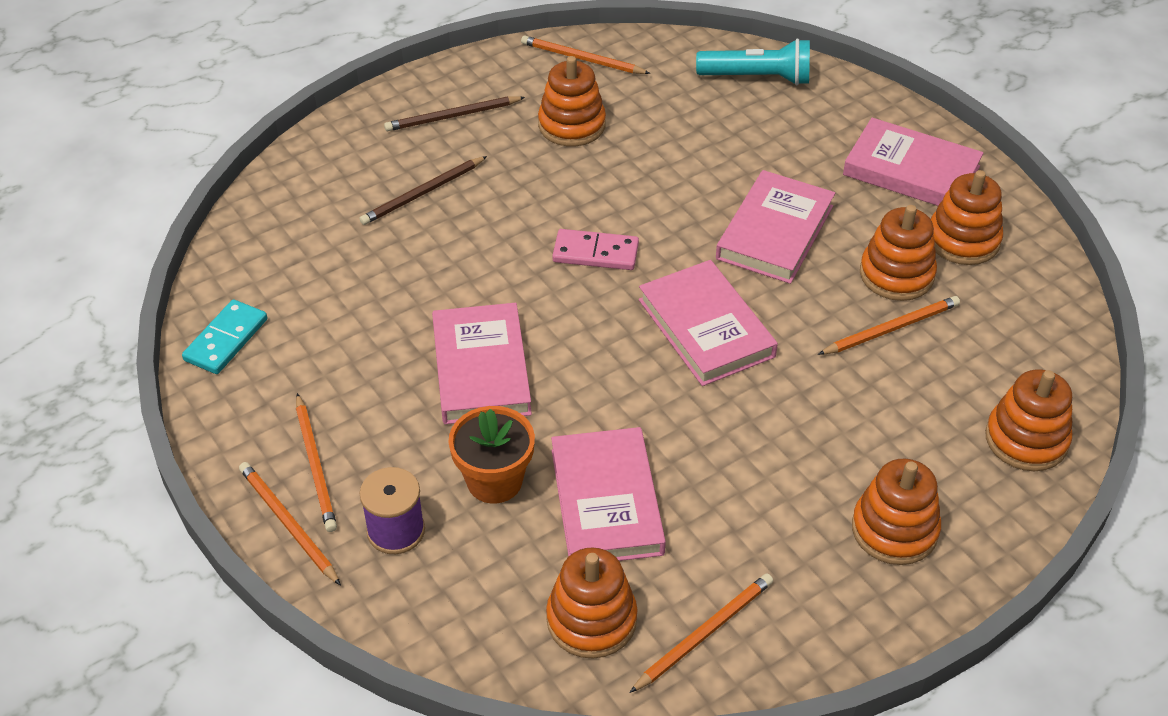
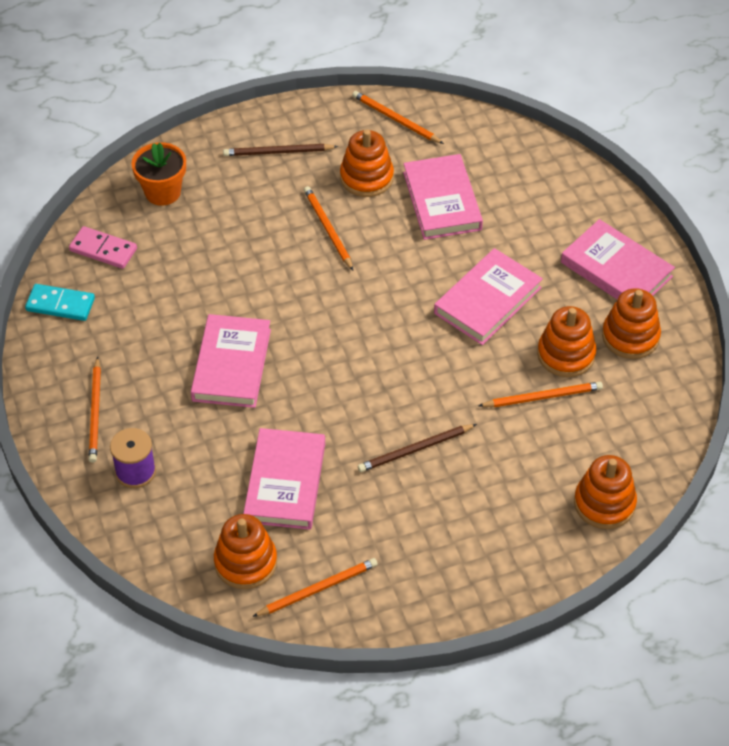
camera: 15 degrees right, 5 degrees up
(226, 340) = (60, 304): turquoise domino -> turquoise domino turned 60 degrees clockwise
(288, 524) = (65, 450): orange pencil -> orange pencil (328, 229)
(422, 193) = (234, 214): brown pencil -> brown pencil (415, 450)
(494, 481) = (213, 450): orange flower pot -> orange flower pot (162, 192)
(595, 253) = (346, 290): pink domino -> pink domino (103, 249)
(706, 328) = (405, 367): pink book -> pink book (442, 201)
(757, 78) = (529, 163): turquoise flashlight -> none
(894, 530) = (478, 548): orange stacking toy -> none

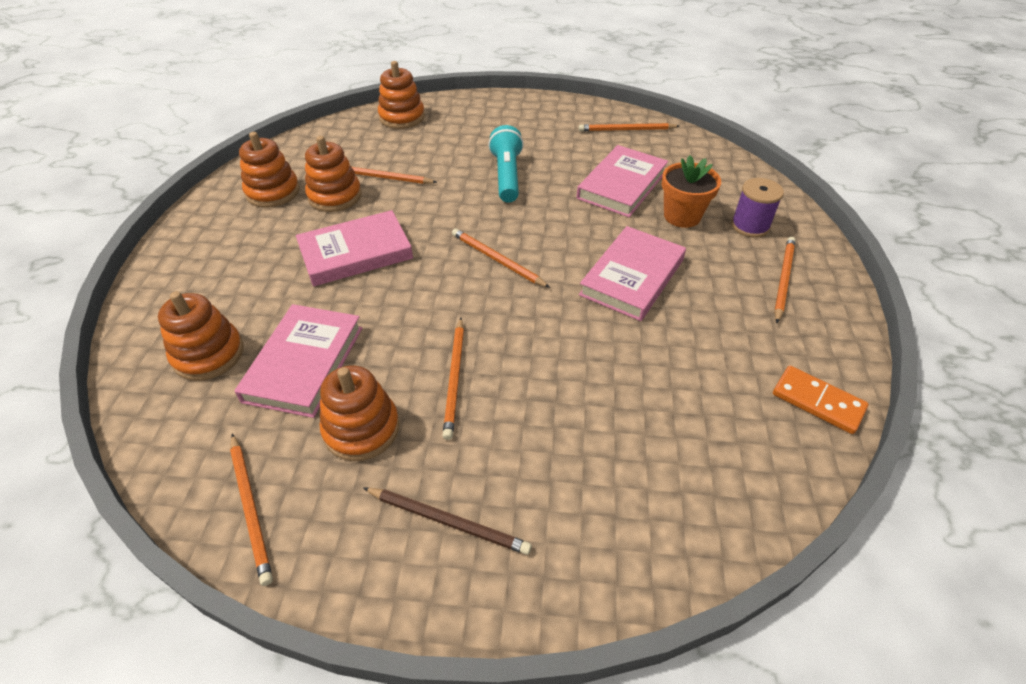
camera: 155 degrees left, 5 degrees down
(60, 304) = (817, 401): turquoise domino -> orange domino
(103, 249) = (752, 457): pink domino -> none
(162, 192) = (645, 520): orange flower pot -> orange flower pot (682, 216)
(245, 562) = (673, 153): orange stacking toy -> orange stacking toy (208, 354)
(359, 339) = (497, 260): none -> orange pencil
(415, 450) = (507, 176): brown pencil -> turquoise flashlight
(616, 270) = (221, 240): pink book -> none

